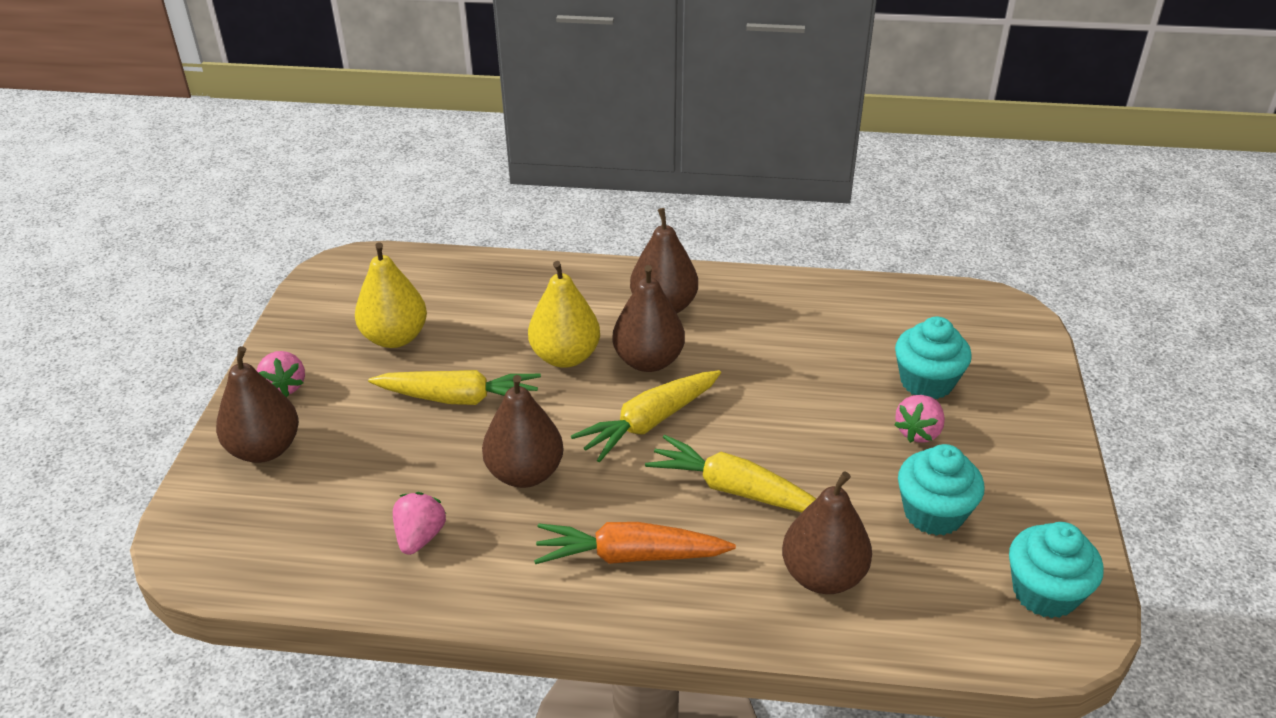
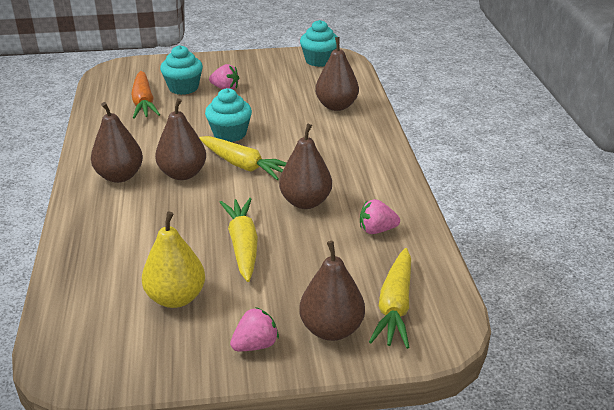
camera: 105 degrees left, 5 degrees down
(565, 357) = (185, 207): yellow pear -> none
(630, 556) = (352, 157): orange carrot -> orange carrot (143, 103)
(734, 489) = (289, 133): yellow carrot -> yellow carrot (395, 306)
(933, 513) = (283, 83): turquoise cupcake -> turquoise cupcake (230, 134)

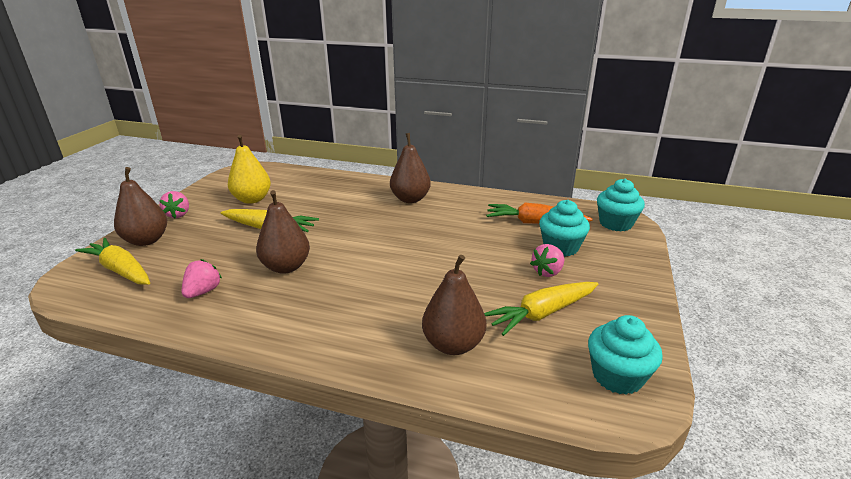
camera: 115 degrees right, 5 degrees down
(183, 174) = (389, 222): brown pear -> none
(230, 134) = (439, 254): turquoise cupcake -> turquoise cupcake (615, 223)
(243, 165) = (375, 250): yellow carrot -> yellow carrot (542, 313)

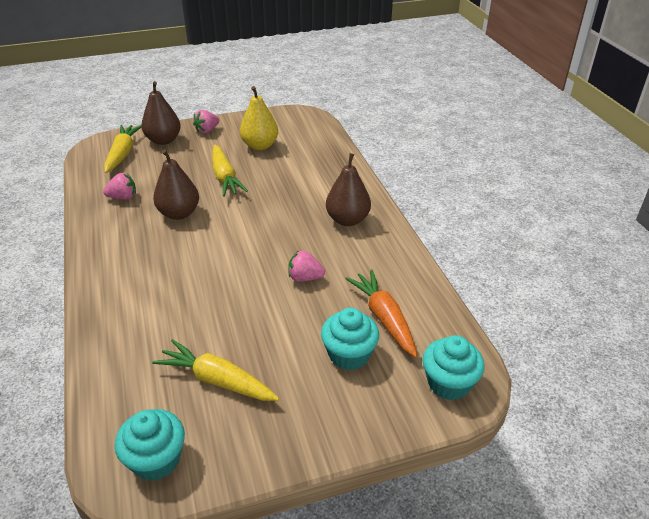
camera: 55 degrees right, 10 degrees up
(453, 344) = (139, 343): brown pear -> none
(547, 272) = (292, 361): pink strawberry -> pink strawberry (305, 278)

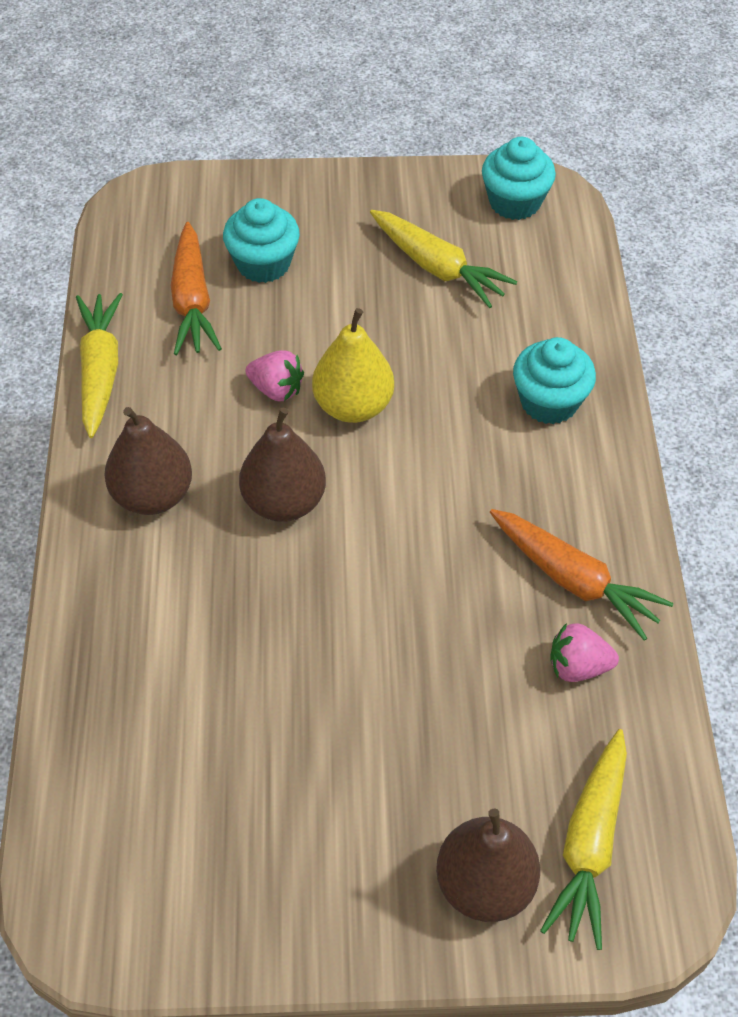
camera: 165 degrees left, 15 degrees up
(122, 225) = (573, 580): none -> orange carrot
(179, 213) = (463, 587): brown pear -> brown pear (284, 502)
(207, 130) = (365, 905): pink strawberry -> none
(225, 177) = (354, 683): yellow carrot -> yellow carrot (100, 371)
(260, 146) = (244, 792): yellow pear -> yellow pear (353, 406)
(449, 383) = (162, 208): turquoise cupcake -> turquoise cupcake (549, 402)

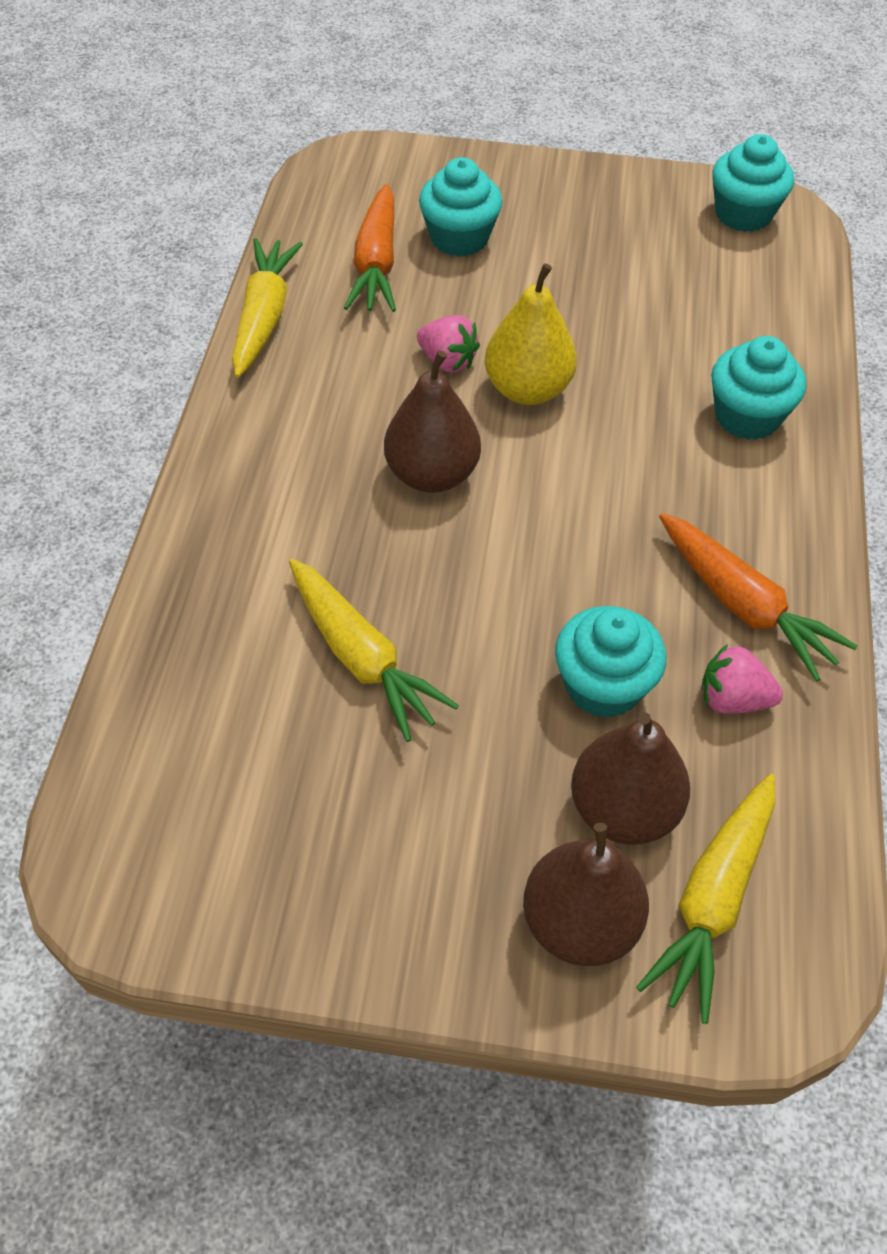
camera: 10 degrees right, 0 degrees up
(153, 495) = (291, 446): brown pear -> brown pear (623, 809)
(437, 267) = (646, 266): yellow carrot -> yellow carrot (361, 657)
(467, 673) = (603, 685): none -> turquoise cupcake

